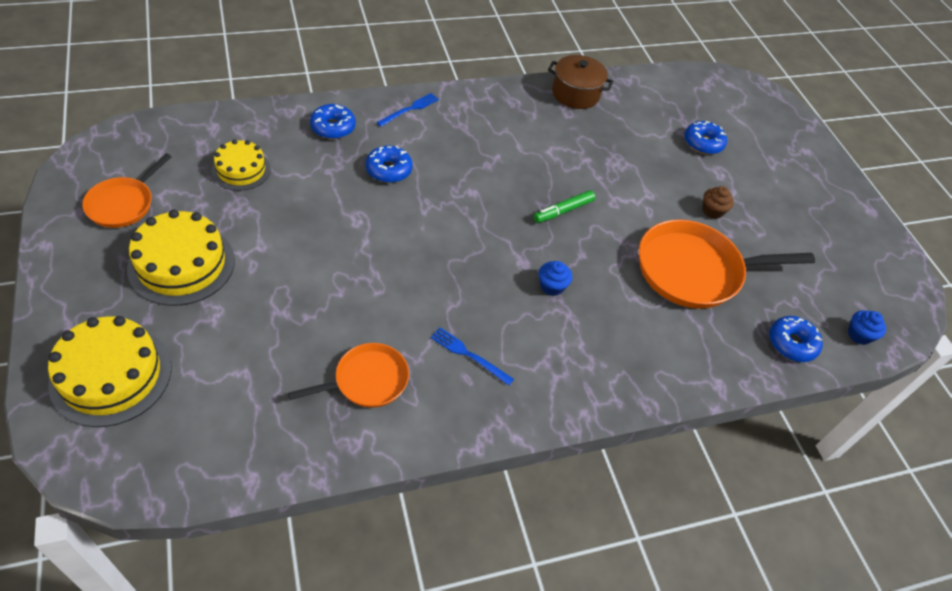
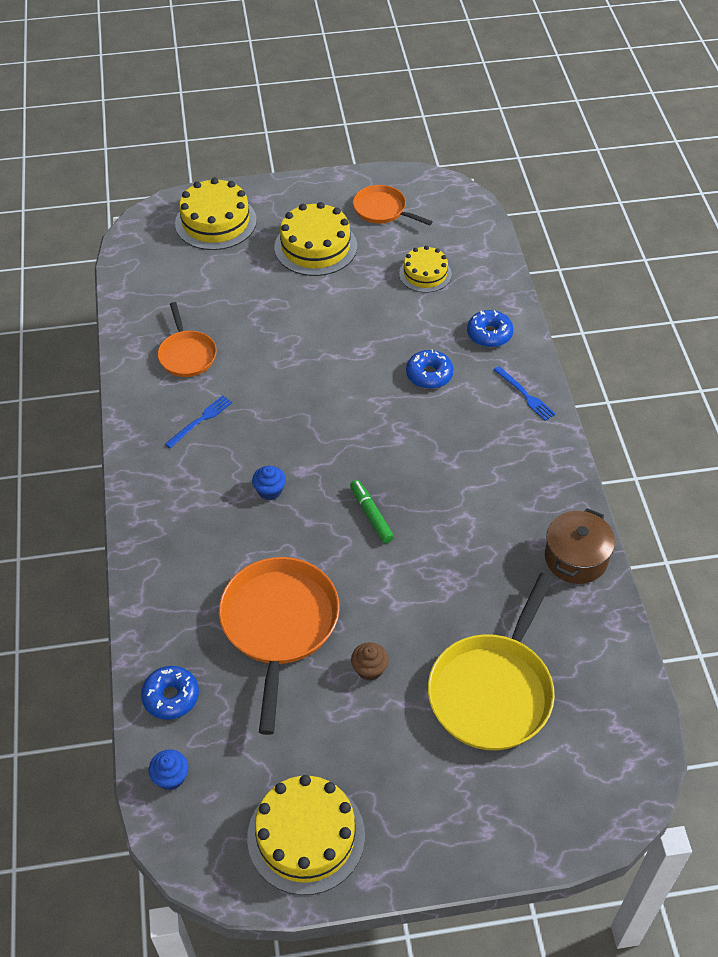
camera: 105 degrees right, 0 degrees up
(703, 143) = (493, 690): blue donut -> yellow pan
(859, 245) = (306, 836): none -> yellow cake

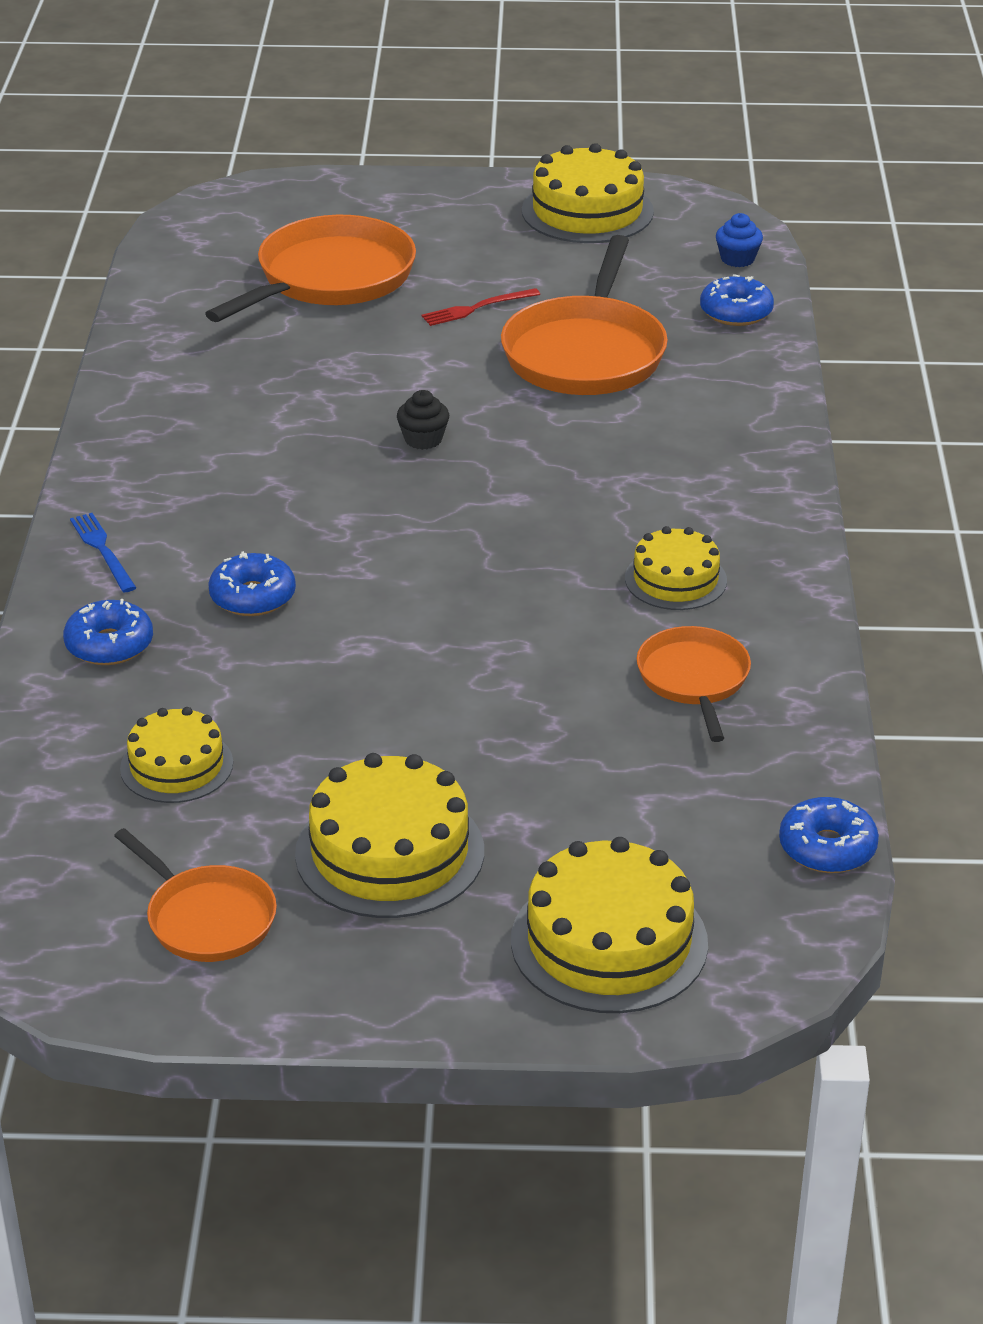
camera: 170 degrees left, 15 degrees down
(123, 274) = (827, 848): none -> blue donut
(200, 420) = (675, 579): blue fork -> yellow cake
(270, 490) = (572, 481): blue cupcake -> none
(369, 669) = (477, 308): brown cupcake -> red fork
(371, 515) = (423, 439): green marker -> black cupcake
(493, 690) = (330, 278): yellow pan -> orange pan
(576, 558) = (151, 368): brown pot -> none

